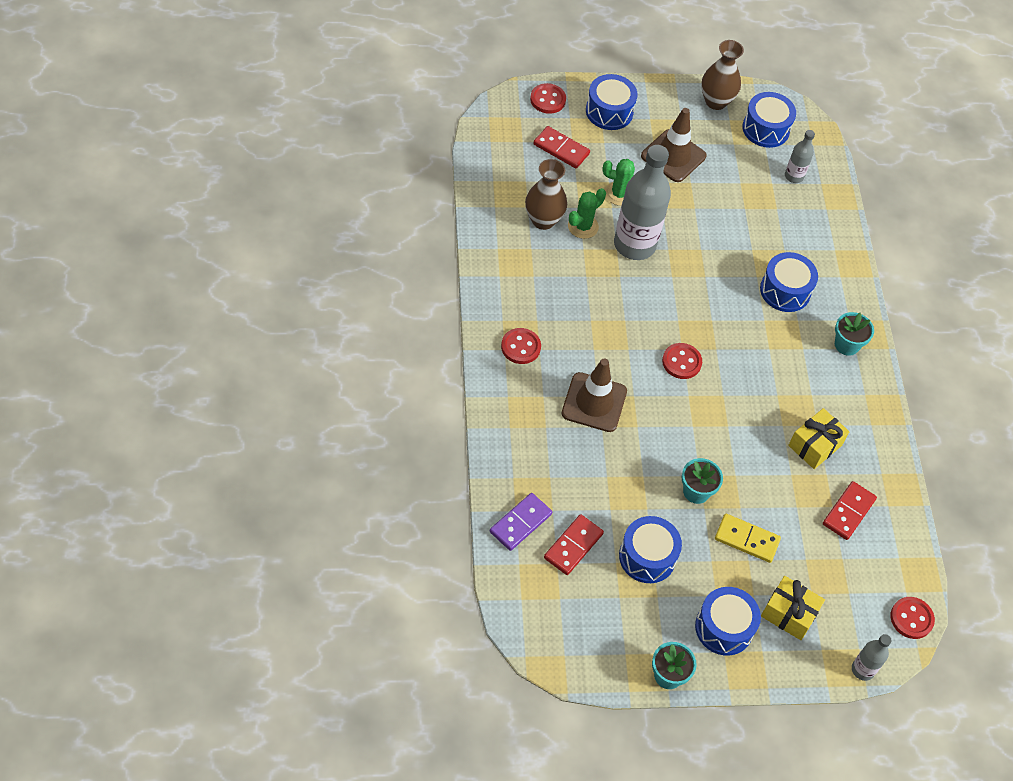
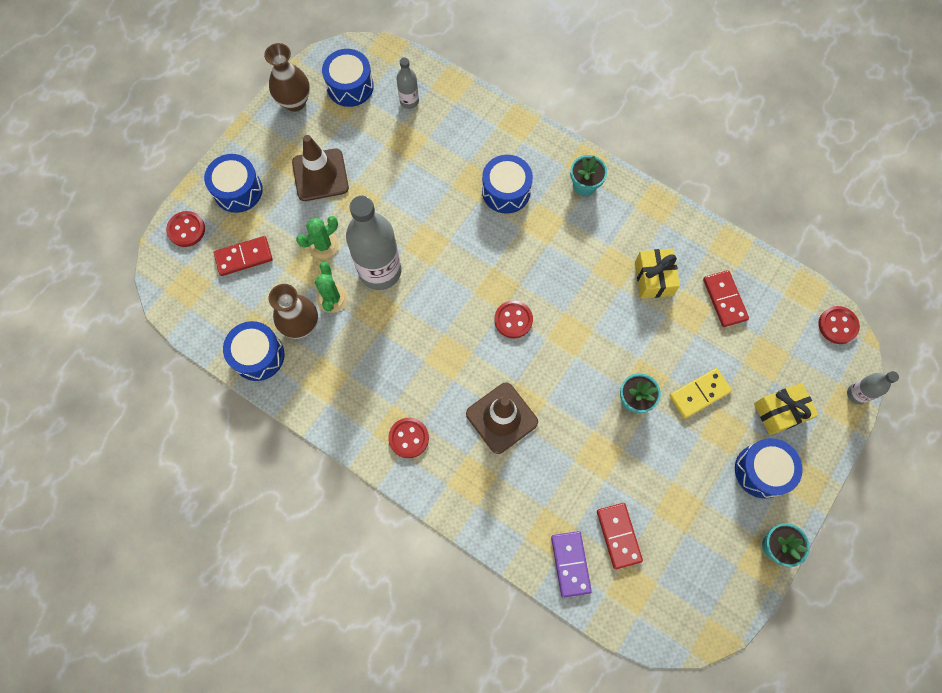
camera: 45 degrees left, 15 degrees up
(647, 557) = (665, 483): blue drum -> blue drum (258, 355)

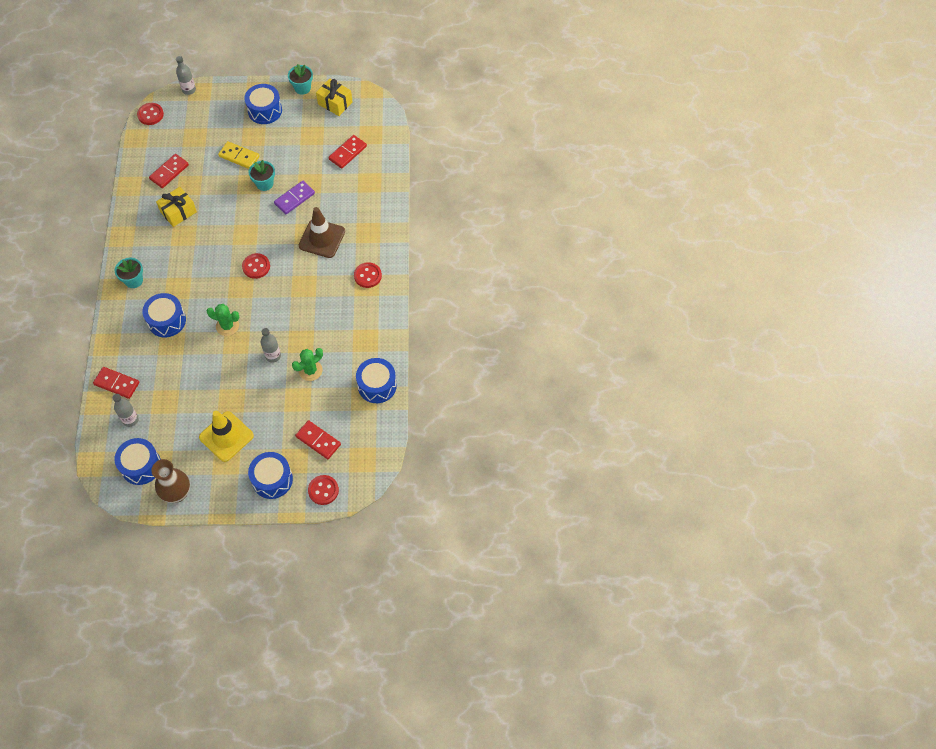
camera: 125 degrees left, 10 degrees down
(301, 325) = (340, 375): brown vase -> none
(320, 175) = (226, 436): brown traffic cone -> yellow traffic cone
(323, 245) = (277, 400): green cactus -> green cactus (227, 326)
(380, 271) = (273, 356): grey bottle -> grey bottle, size x0.48
(462, 109) = (116, 383): none -> red domino
(570, 564) = (379, 165): purple domino -> purple domino (294, 199)
(780, 412) = (224, 117): yellow gift -> yellow gift (335, 103)

